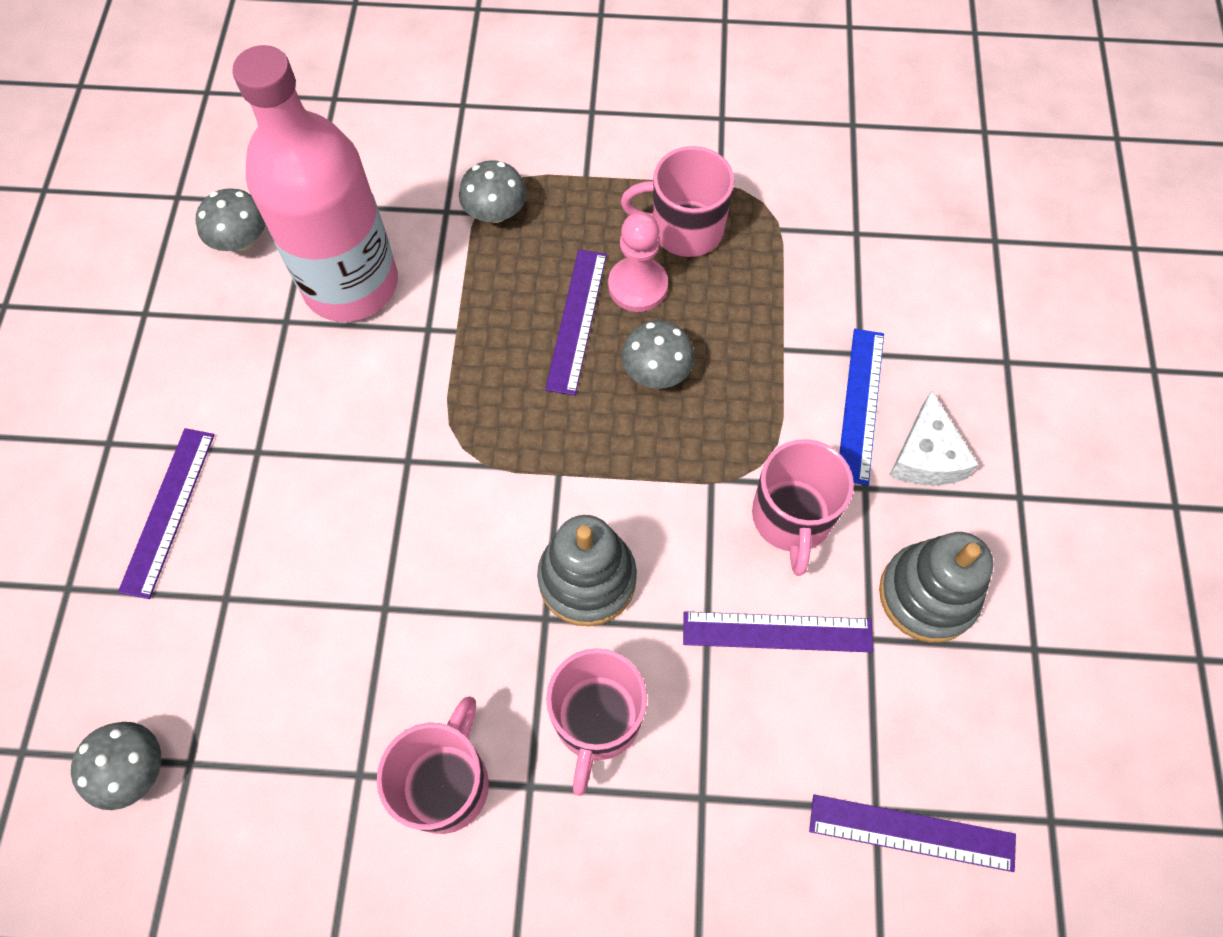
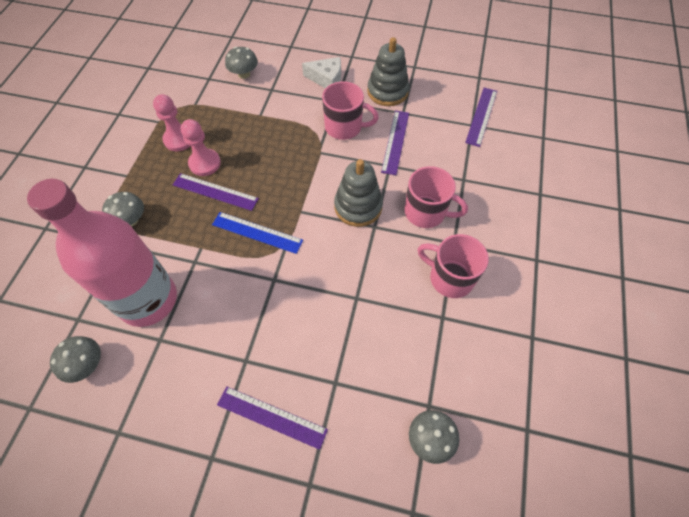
camera: 80 degrees left, 5 degrees down
(656, 371) = (256, 163): grey mushroom -> grey mushroom (244, 74)
(685, 229) = (179, 139): pink mug -> pink pawn
(860, 405) = (296, 94): blue ruler -> blue ruler (257, 232)

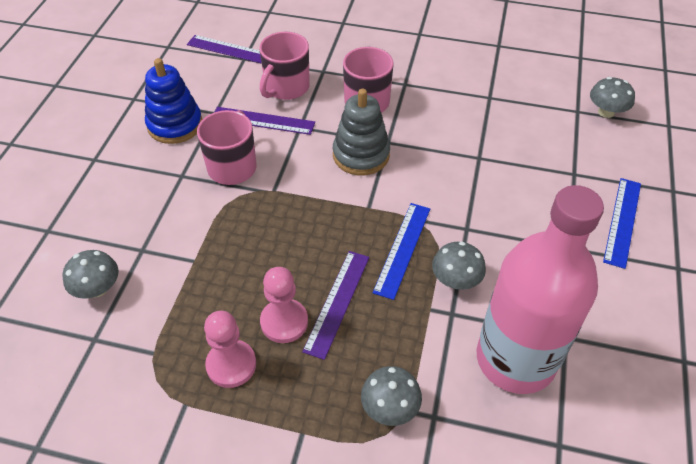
camera: 90 degrees left, 10 degrees down
(86, 364) = (617, 416): grey mushroom -> grey mushroom (455, 280)
(271, 417) = (622, 221): purple ruler -> blue ruler
(327, 79) = (135, 186): white cheese -> none
(387, 91) = (175, 125): grey stacking toy -> blue stacking toy
(450, 278) = (446, 89): pink mug -> pink mug (286, 87)

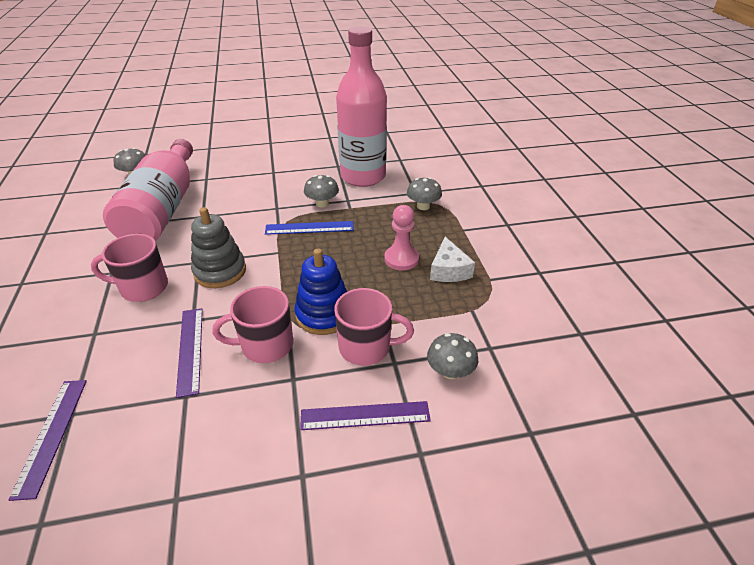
camera: 115 degrees left, 10 degrees down
(175, 125) = (217, 423): blue stacking toy -> blue stacking toy (324, 314)
(231, 365) = (449, 270): pink pawn -> white cheese
(286, 87) = (129, 352): pink mug -> pink mug (366, 347)
(337, 302) = (370, 242): purple ruler -> purple ruler (365, 415)
(509, 127) = (163, 209): none -> pink bottle
(622, 221) = (243, 159): blue ruler -> none

